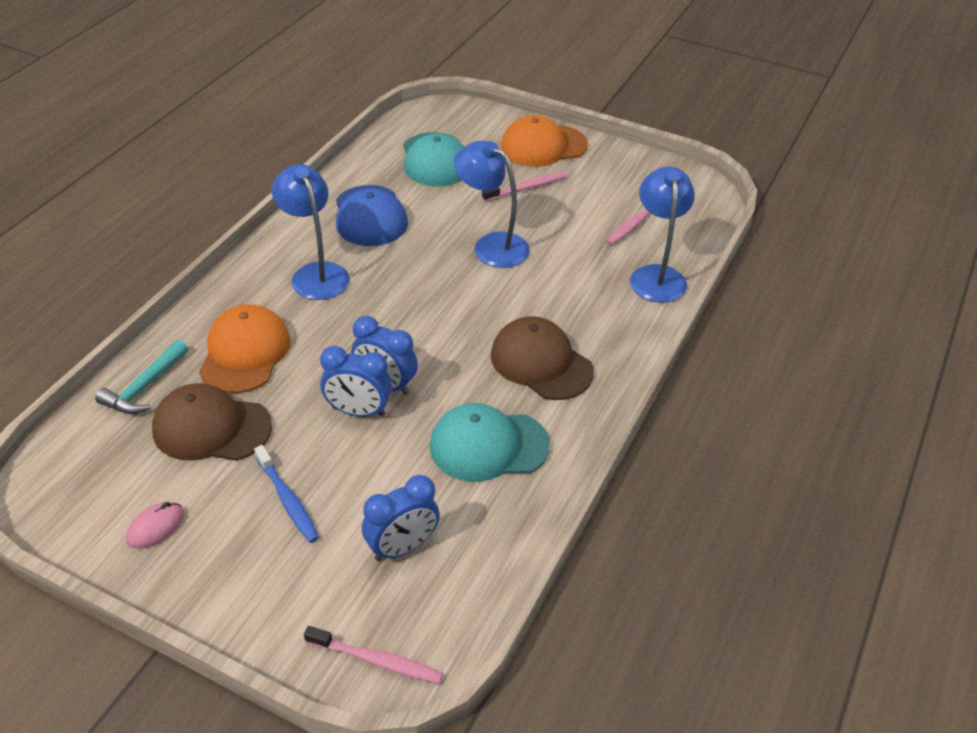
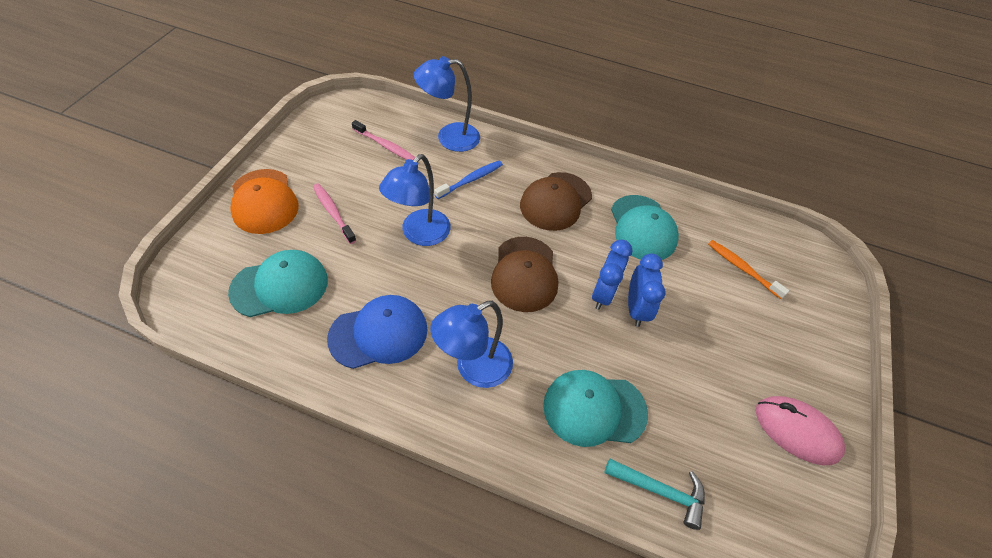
camera: 100 degrees left, 10 degrees up
(155, 527) = (796, 431): pink mouse -> pink mouse, size x1.73
(211, 428) = (687, 415): brown cap -> brown cap (524, 274)
(245, 353) = (594, 409): orange cap -> turquoise cap
(288, 500) = (734, 342): blue toothbrush -> blue toothbrush (471, 180)
(377, 660) = (823, 273): pink toothbrush -> none
(402, 547) = (742, 268): blue clock -> orange toothbrush

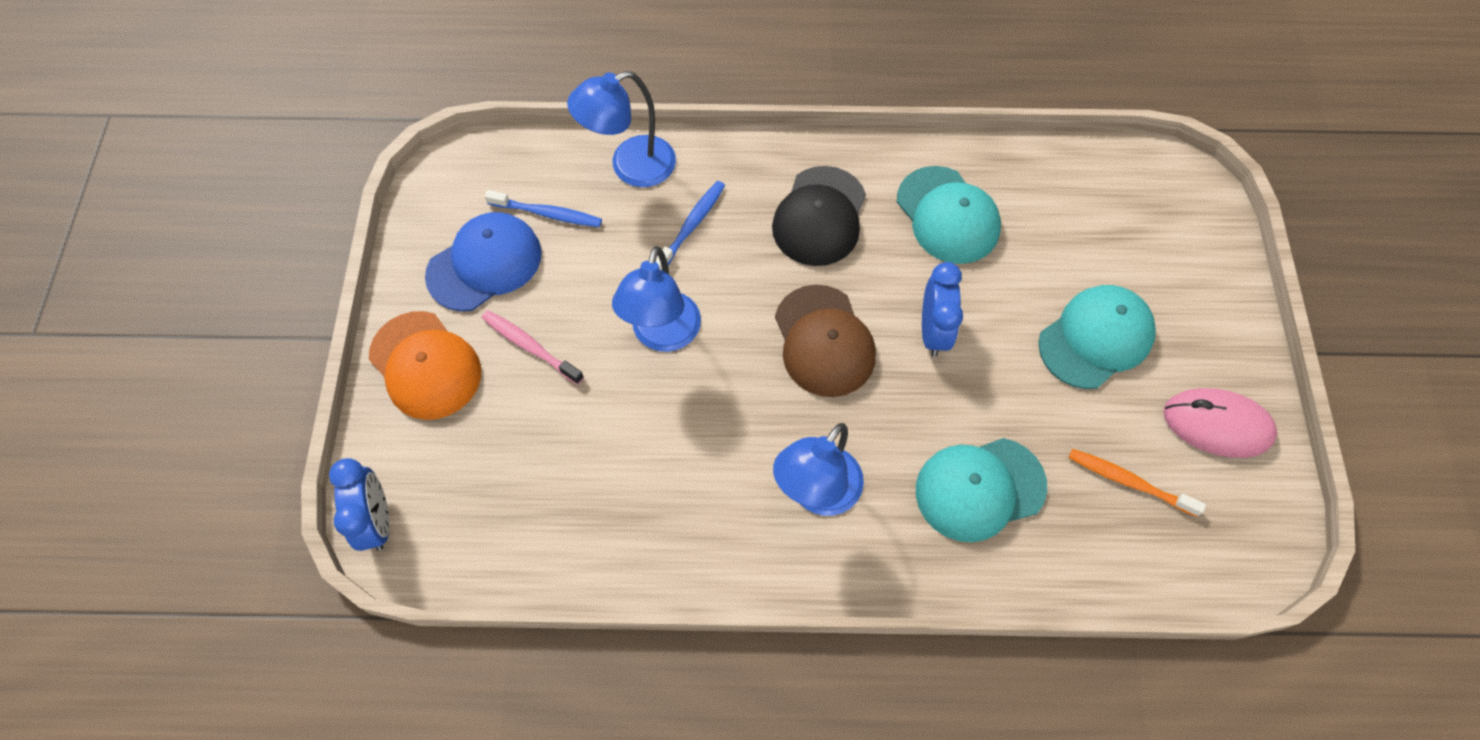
camera: 15 degrees left, 10 degrees up
(280, 286) = (517, 479): turquoise cap -> turquoise cap (1096, 338)
(379, 333) = (678, 494): blue cap -> blue cap (484, 264)
(385, 146) = (548, 214): pink toothbrush -> blue toothbrush
(556, 201) = (819, 216): brown cap -> black cap
(636, 309) = (981, 337): blue clock -> blue clock (377, 521)
(660, 491) = (1088, 557): turquoise hammer -> none
(742, 268) = (1092, 229): orange toothbrush -> orange toothbrush (1129, 482)

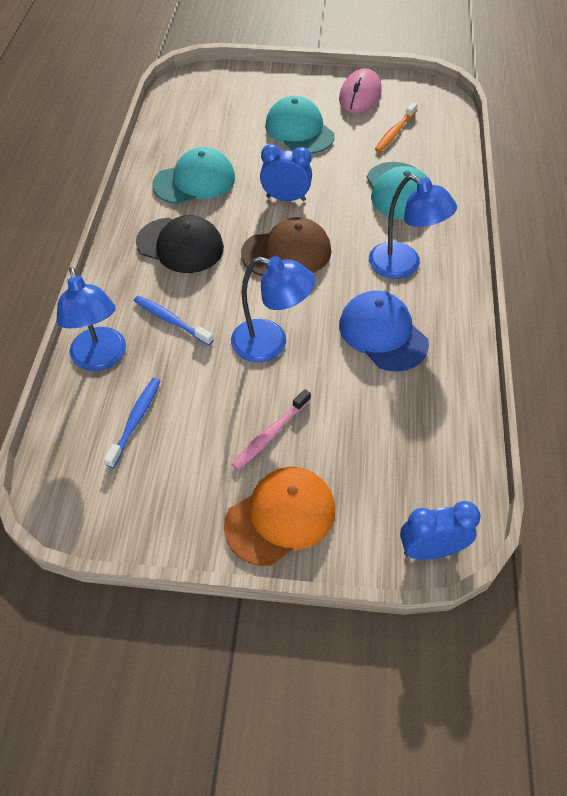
camera: 85 degrees left, 10 degrees down
(484, 264) = (180, 470): blue cap -> blue cap (383, 334)

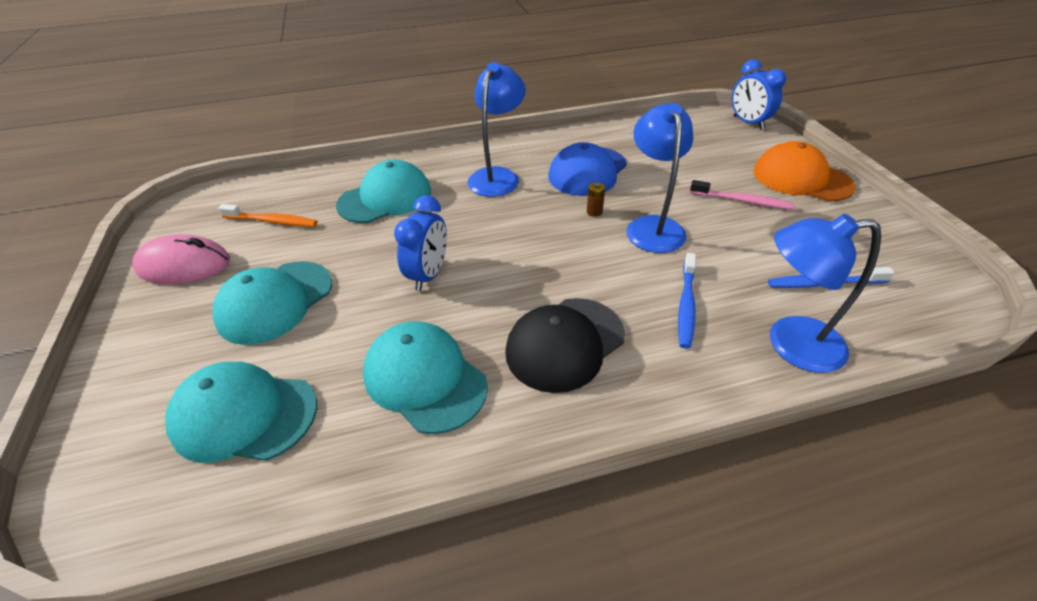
camera: 110 degrees left, 10 degrees down
(101, 358) = (790, 344): blue lamp -> blue lamp turned 135 degrees counterclockwise
(180, 245) = (565, 343): black cap -> black cap turned 135 degrees counterclockwise
(214, 118) = (244, 415): none -> turquoise cap
(286, 198) = (429, 275): blue clock -> blue clock turned 150 degrees counterclockwise
(286, 252) = (522, 249): brown cap -> none
(312, 313) = (594, 212): none -> brown battery

